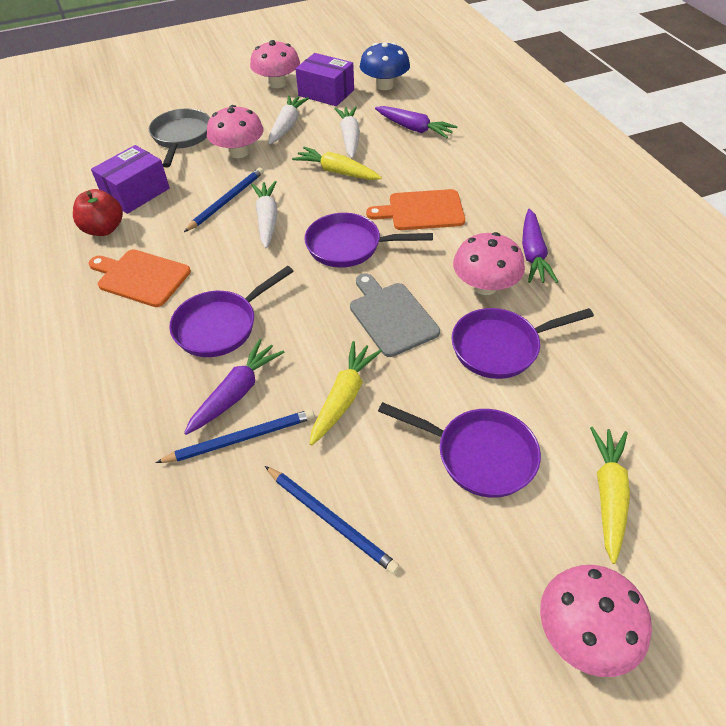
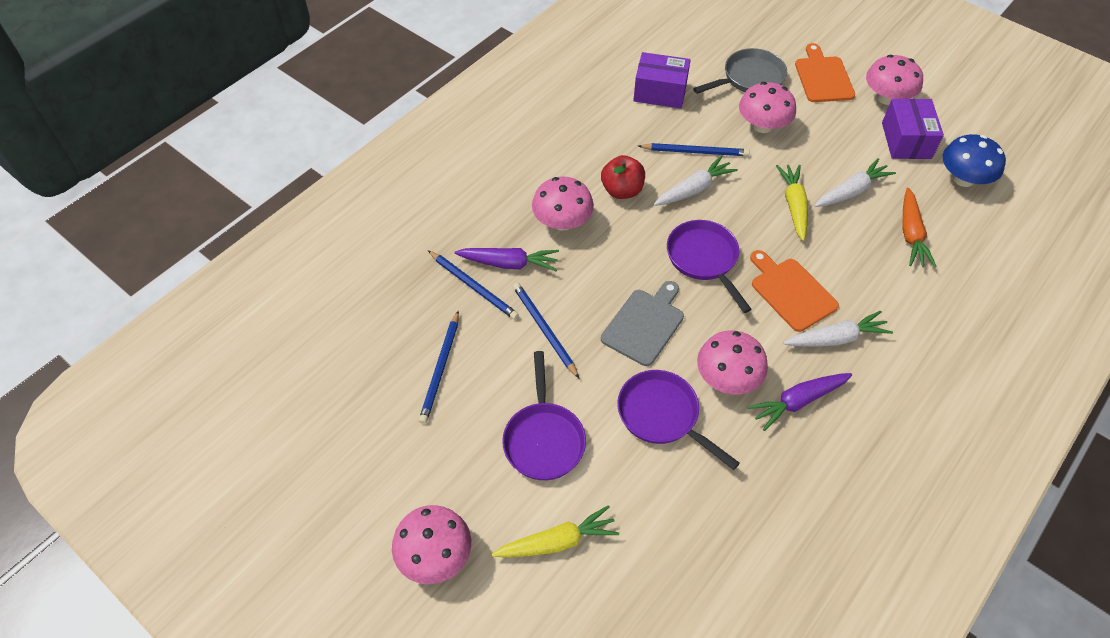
camera: 60 degrees right, 5 degrees up
(104, 229) = (607, 98): red apple -> red apple (622, 190)
(141, 277) = (576, 149): orange cutting board -> orange cutting board (823, 77)
(221, 325) = (562, 221): purple pan -> pink mushroom
(287, 126) = (828, 138): white carrot -> white carrot (836, 338)
(344, 397) = (544, 330): yellow carrot -> blue pencil
(414, 129) = (911, 234): purple carrot -> orange carrot

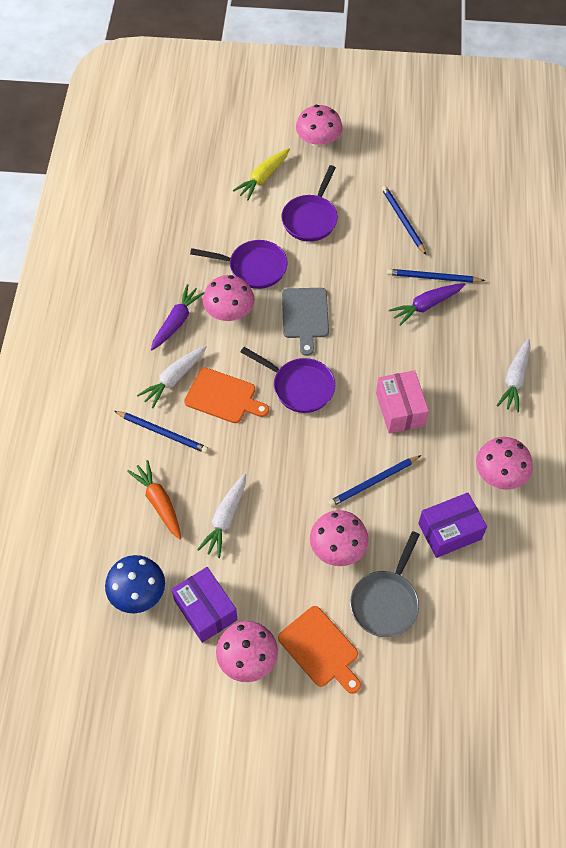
camera: 145 degrees right, 5 degrees up
(543, 439) = (311, 218): purple pan -> purple pan turned 120 degrees counterclockwise
(544, 330) = (364, 277): blue pencil -> blue pencil (163, 433)
(562, 221) = (419, 357): pink mushroom -> pink mushroom (500, 474)
(622, 190) = (400, 409): red apple -> pink box
(694, 189) = (348, 444): white carrot -> white carrot (515, 379)
(793, 206) = (263, 475): yellow carrot -> none

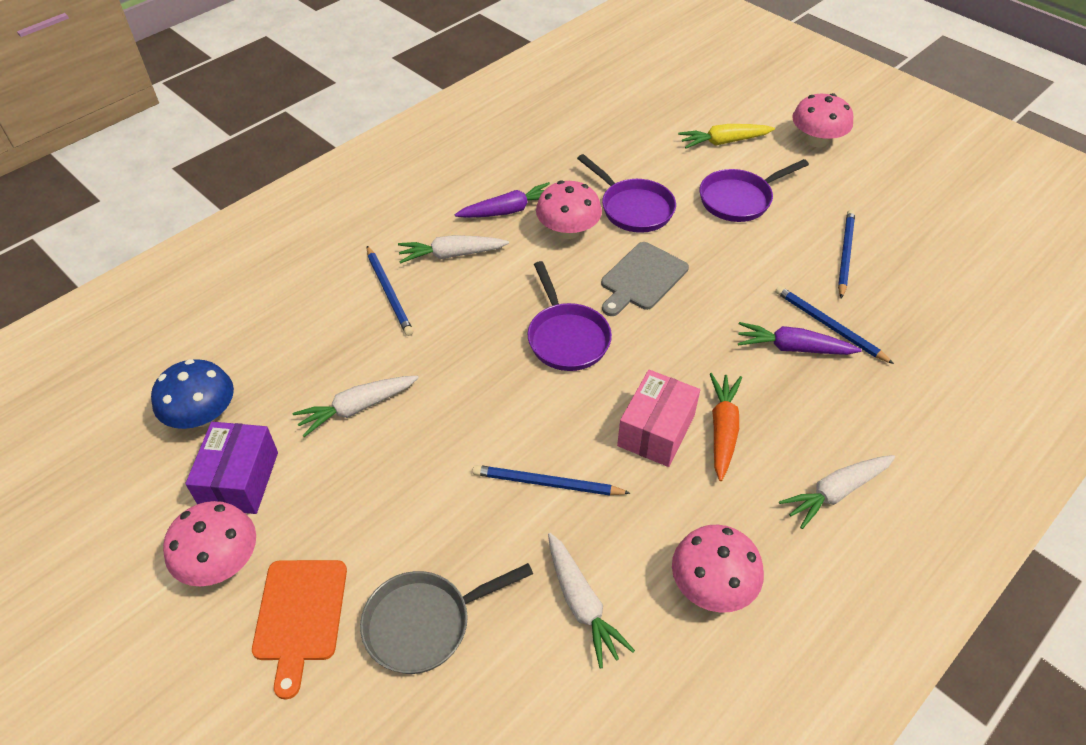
camera: 40 degrees right, 10 degrees down
(159, 502) = (315, 349): orange carrot -> orange carrot (722, 430)
(223, 397) = (480, 298): orange cutting board -> none
(338, 547) = (436, 522): pink mushroom -> none
(449, 531) = (581, 604): purple box -> white carrot

